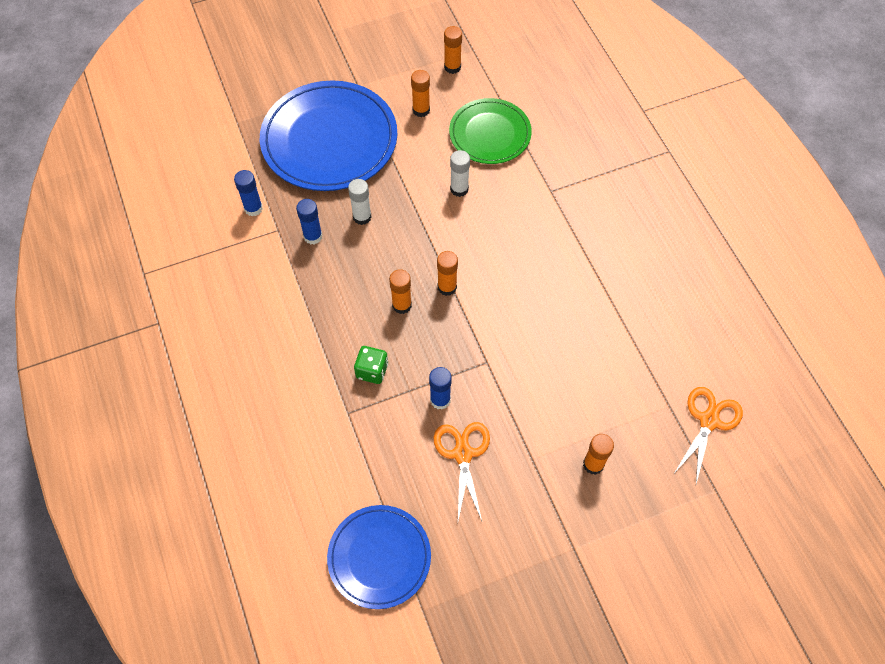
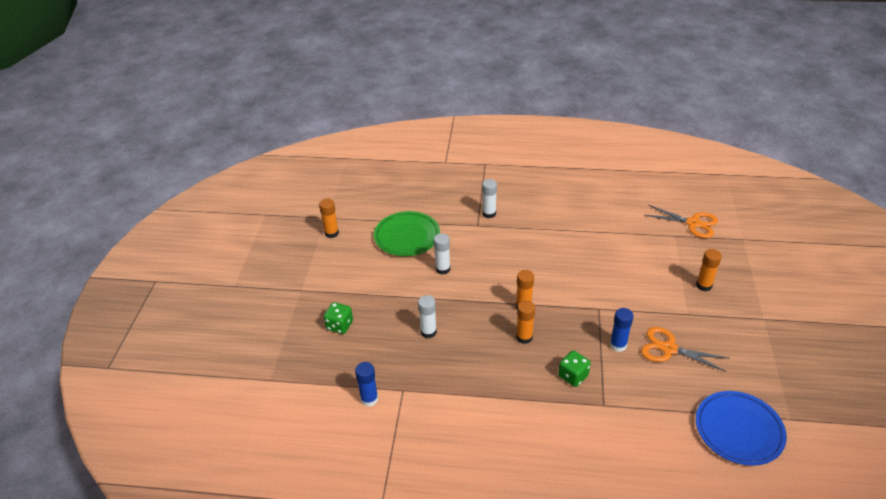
camera: 60 degrees left, 20 degrees down
(313, 236) = (425, 369): blue glue stick -> none
(329, 140) = (339, 325): blue plate -> green dice
(421, 110) = (356, 263): orange glue stick -> none
(578, 193) = (489, 213): none -> white glue stick
(708, 421) = (693, 223): orange scissors -> orange scissors turned 150 degrees clockwise

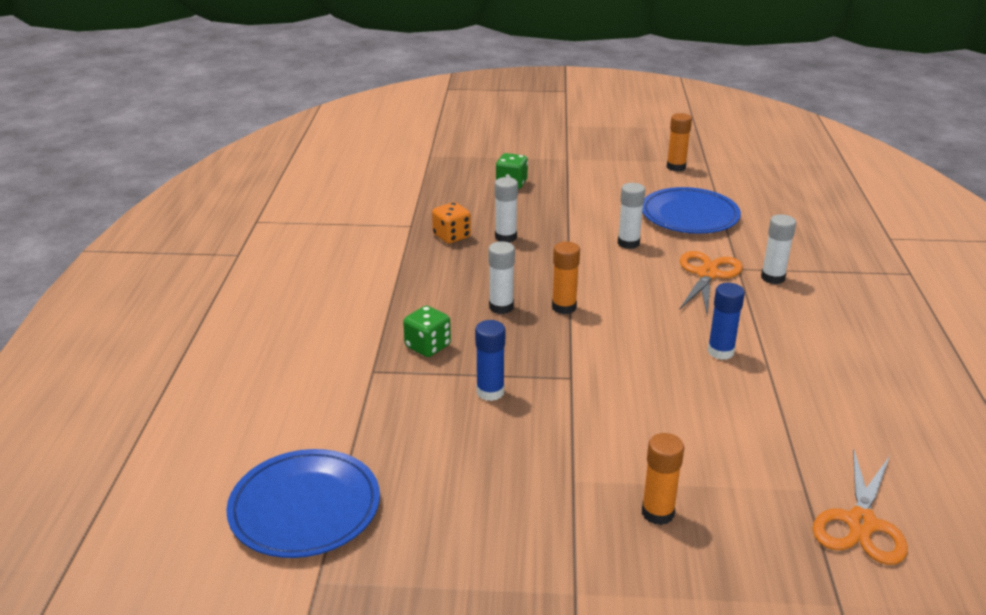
camera: 85 degrees right, 10 degrees down
(369, 399) = (399, 207): blue glue stick -> blue glue stick (720, 352)
(407, 236) = (689, 215): green plate -> blue plate
(424, 363) = (451, 236): none -> orange dice
(524, 337) = (501, 307): orange glue stick -> white glue stick
(669, 349) = (484, 447): orange scissors -> orange scissors (707, 274)

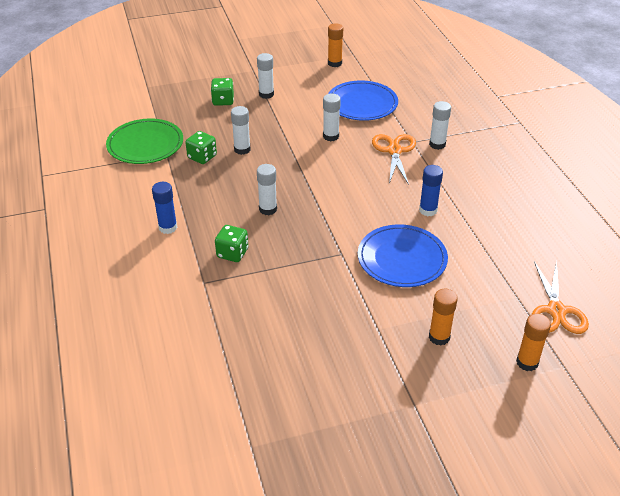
camera: 20 degrees left, 10 degrees up
(305, 507) = (214, 398): blue plate -> blue plate (402, 259)
(392, 212) = (145, 145): none -> green plate
(451, 236) = (202, 157): orange dice -> green dice
(490, 392) = (293, 278): blue glue stick -> blue glue stick (168, 227)
(564, 307) = (311, 199): orange glue stick -> orange glue stick (527, 362)
(569, 185) = (266, 94): none -> white glue stick

